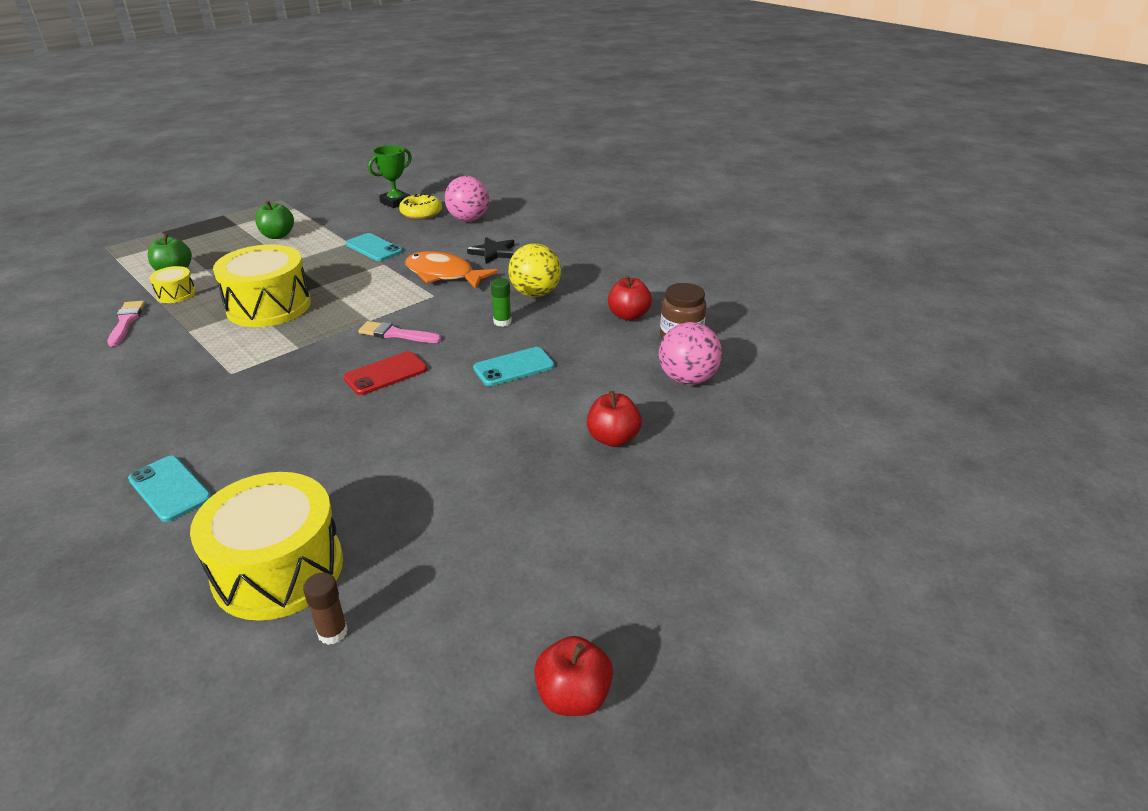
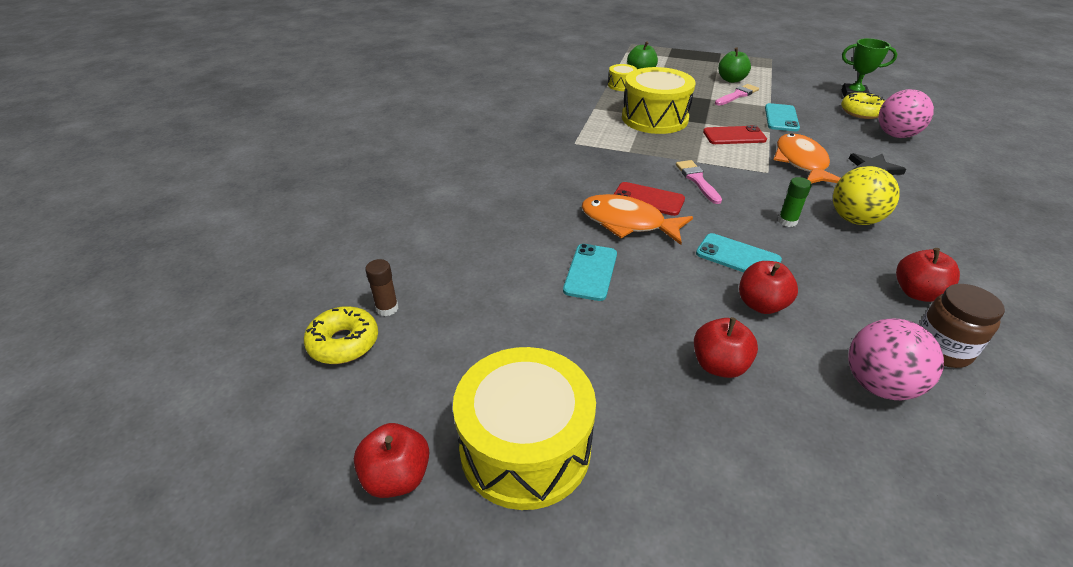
camera: 60 degrees right, 5 degrees up
(126, 321) = (576, 87): pink brush -> pink brush (737, 95)
(170, 488) = (457, 180): turquoise phone -> turquoise phone (591, 272)
(278, 569) = (424, 256): yellow drum -> yellow drum (525, 448)
(350, 691) = (344, 343): none -> yellow donut
(363, 282) = (734, 136): none -> red phone
(403, 401) = (628, 223): none -> orange fish
(574, 385) = (761, 304): none -> red apple

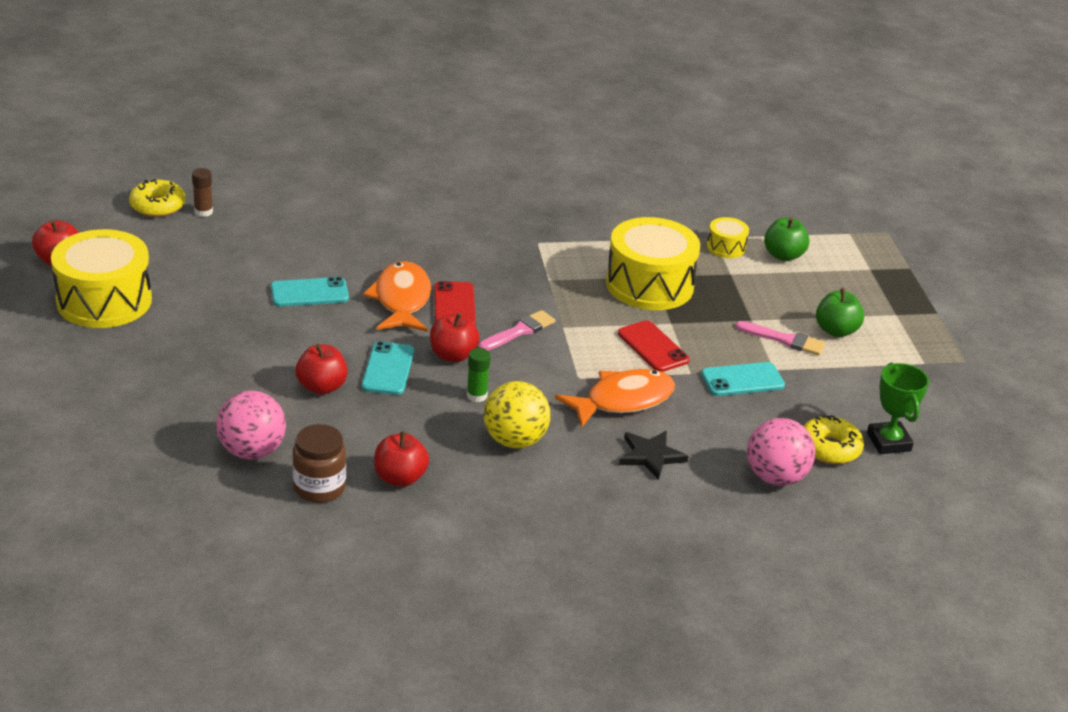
camera: 60 degrees right, 5 degrees down
(719, 365) = (229, 371): red apple -> red apple (453, 355)

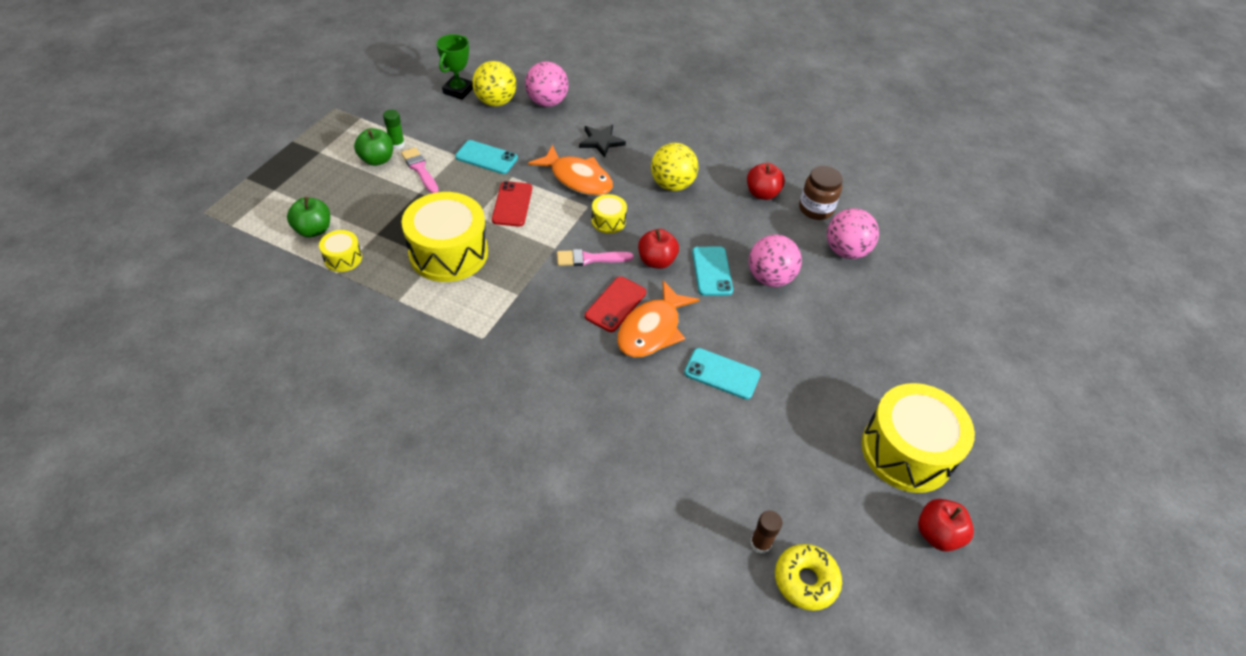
camera: 145 degrees left, 15 degrees up
(322, 387) = (769, 278): red apple -> pink ball
(388, 369) = (712, 271): turquoise phone -> turquoise phone turned 45 degrees counterclockwise
(477, 395) = (668, 224): green glue stick -> green glue stick (397, 144)
(540, 372) = (608, 221): none -> yellow drum
(623, 400) = (577, 179): orange fish -> orange fish turned 150 degrees counterclockwise
(829, 448) = (495, 102): yellow donut -> yellow ball

